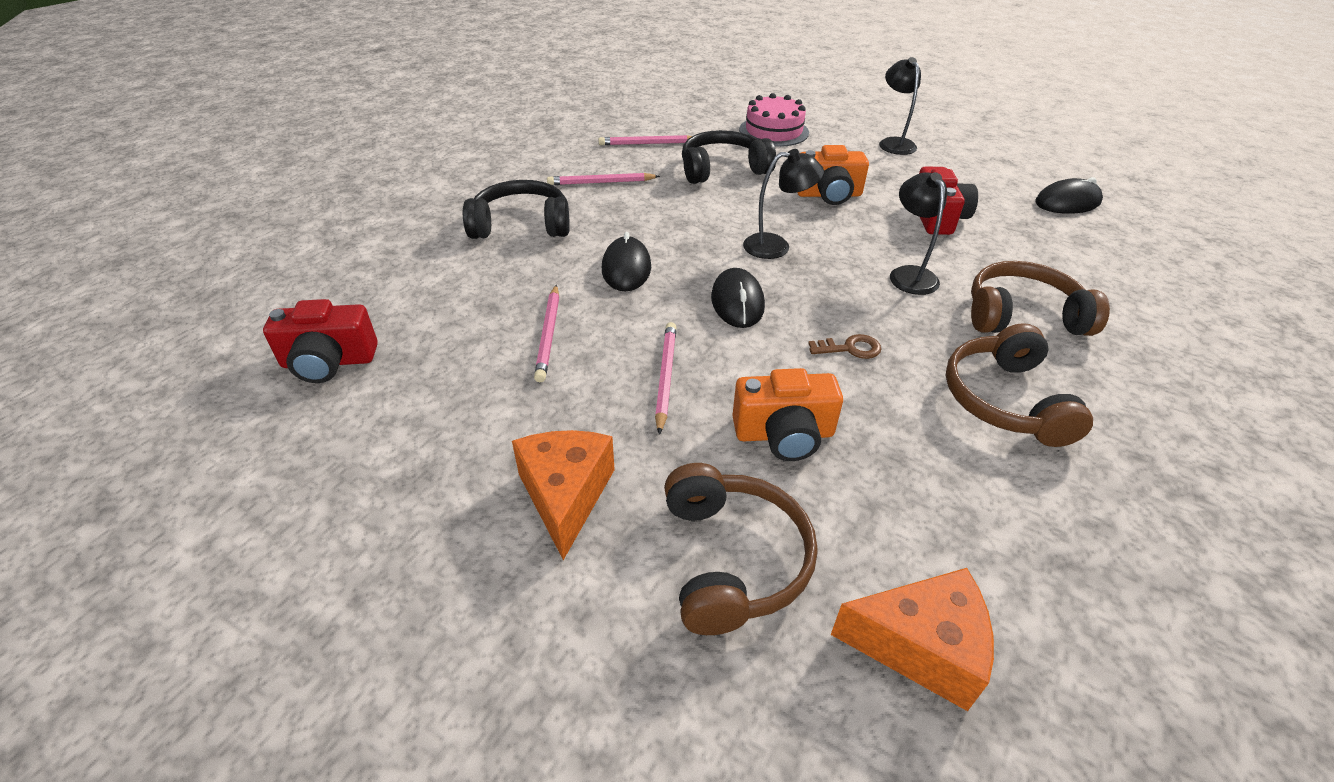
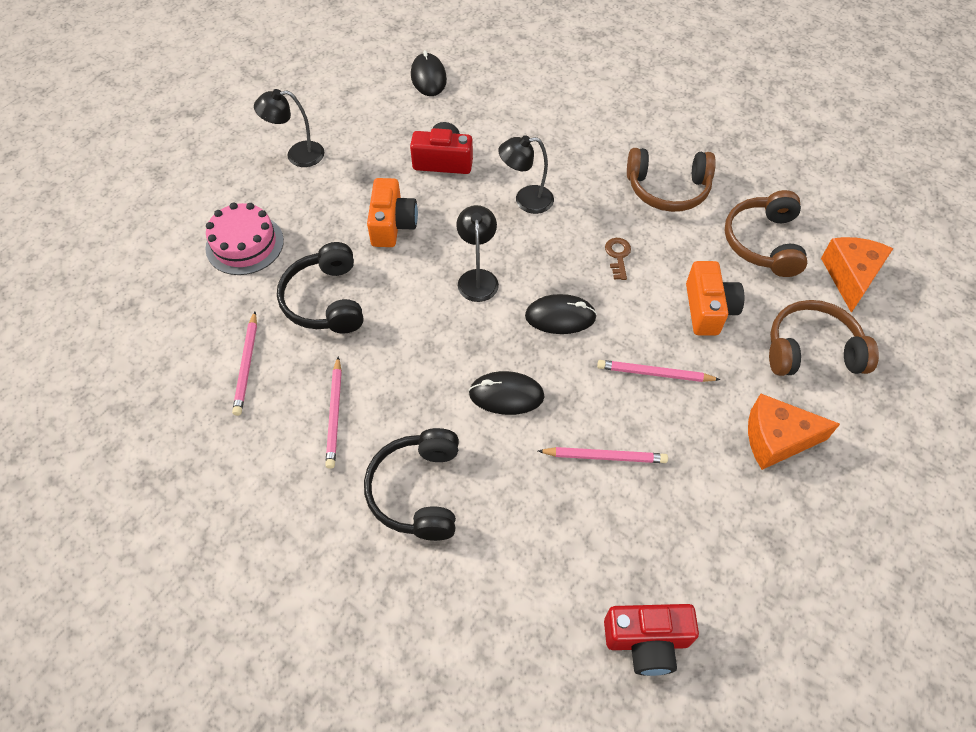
camera: 85 degrees left, 15 degrees up
(329, 362) = (647, 641): red camera -> red camera turned 90 degrees clockwise
(1022, 316) = (579, 153): brown headphones -> brown headphones (763, 242)

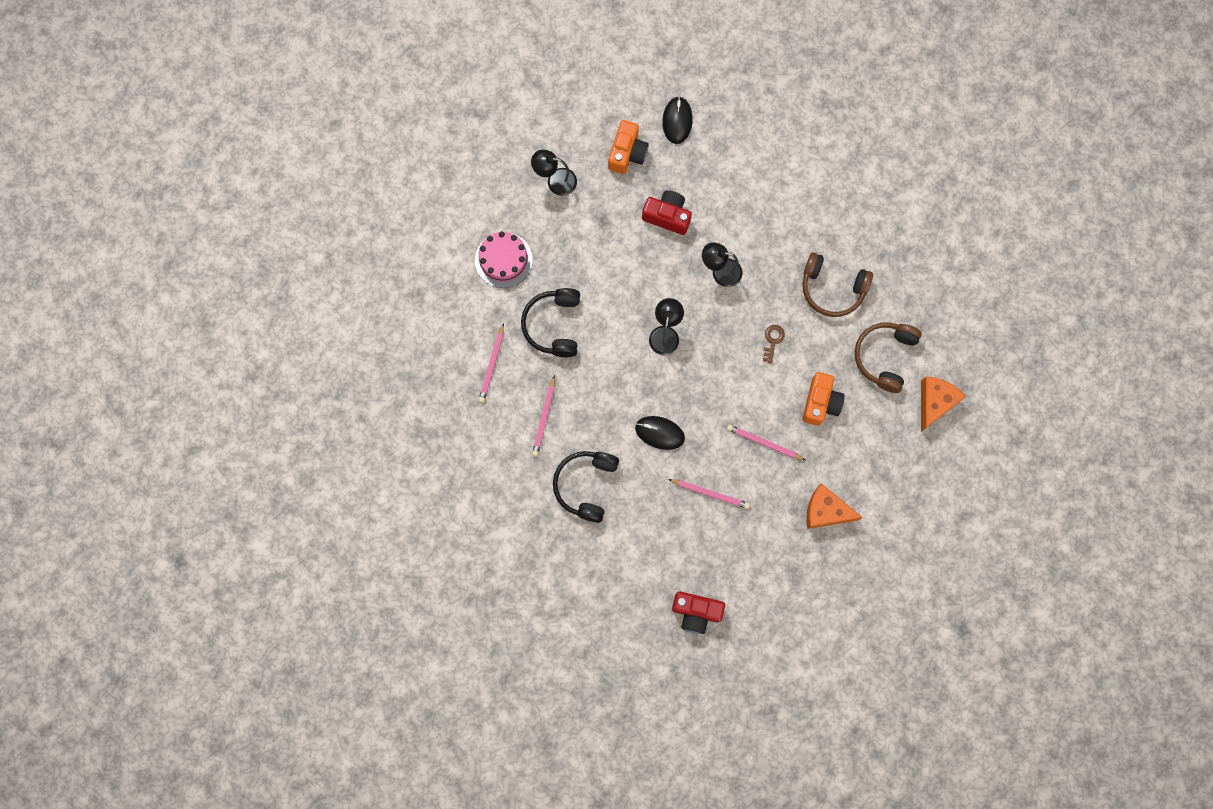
camera: 15 degrees right, 20 degrees up
(392, 225) = (614, 269): orange camera -> orange camera (627, 153)
(560, 317) = (714, 381): black mouse -> none
(812, 350) = (879, 454): brown headphones -> none

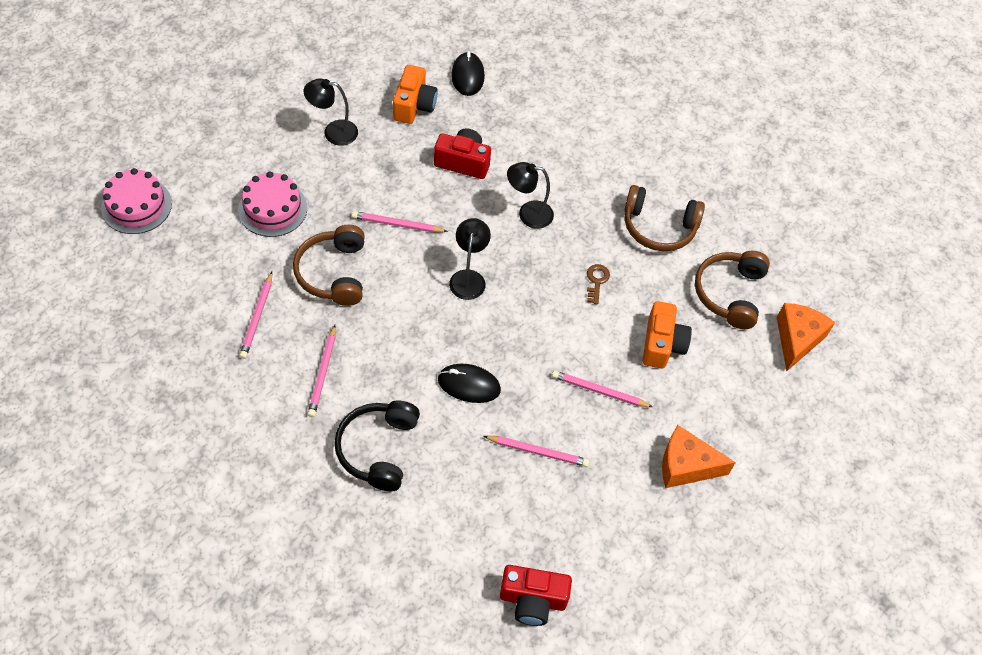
camera: 10 degrees left, 20 degrees down
(390, 254) = (136, 206): none -> pink cake
(554, 325) = (333, 273): black headphones -> brown headphones
(608, 279) = (397, 224): none -> pink pencil

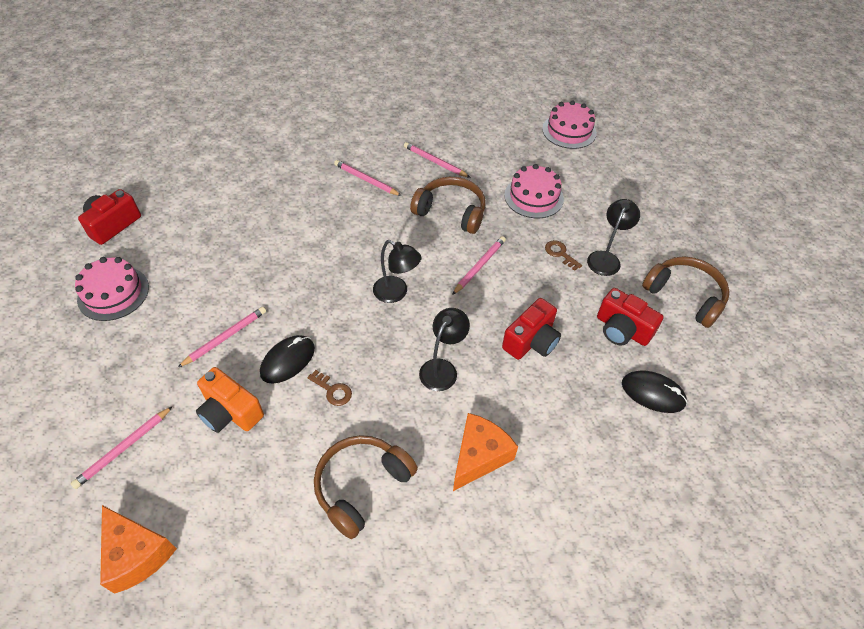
camera: 120 degrees right, 5 degrees down
(346, 167) = (560, 254): none -> brown key
(378, 449) = (286, 188): black headphones -> none
(414, 105) = (622, 329): orange camera -> red camera
(469, 385) = (297, 254): black mouse -> black mouse (288, 361)
(538, 452) = (210, 273): pink pencil -> pink pencil (123, 448)
(614, 526) = (113, 293): none -> pink cake
(686, 466) = (111, 367): orange cheese -> orange cheese (479, 456)
(729, 293) = (237, 514): brown headphones -> brown headphones (685, 296)

